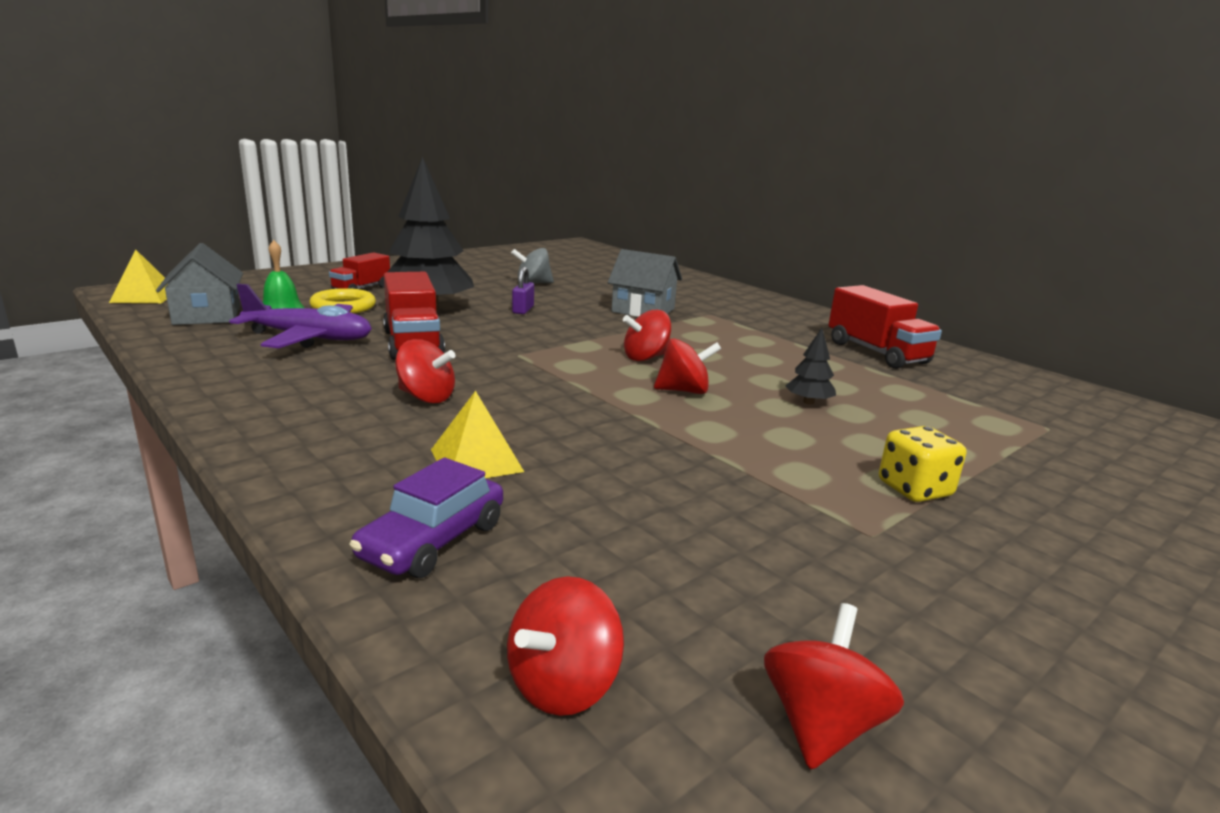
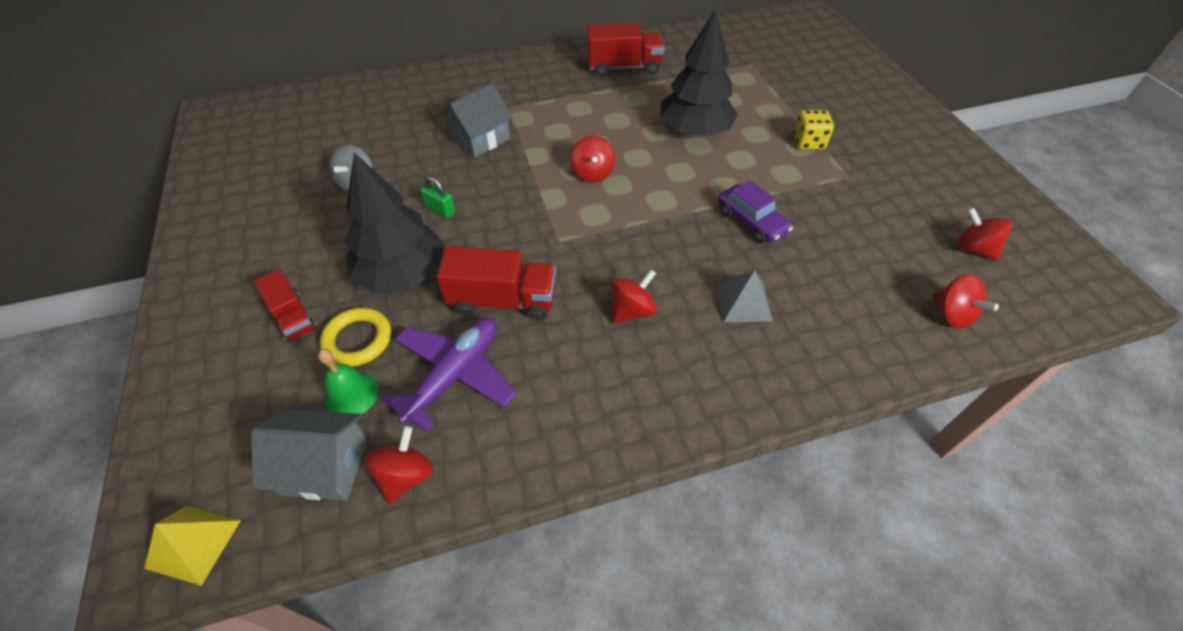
camera: 65 degrees left, 30 degrees up
(433, 541) = (837, 338): purple car -> purple car (751, 221)
(476, 460) = (743, 302): yellow pyramid -> grey pyramid
(523, 310) = (440, 209): purple padlock -> green padlock
(684, 391) = (661, 176): red spinning top -> red spinning top (405, 475)
(808, 402) = (694, 131): black tree -> black tree, size x2.41

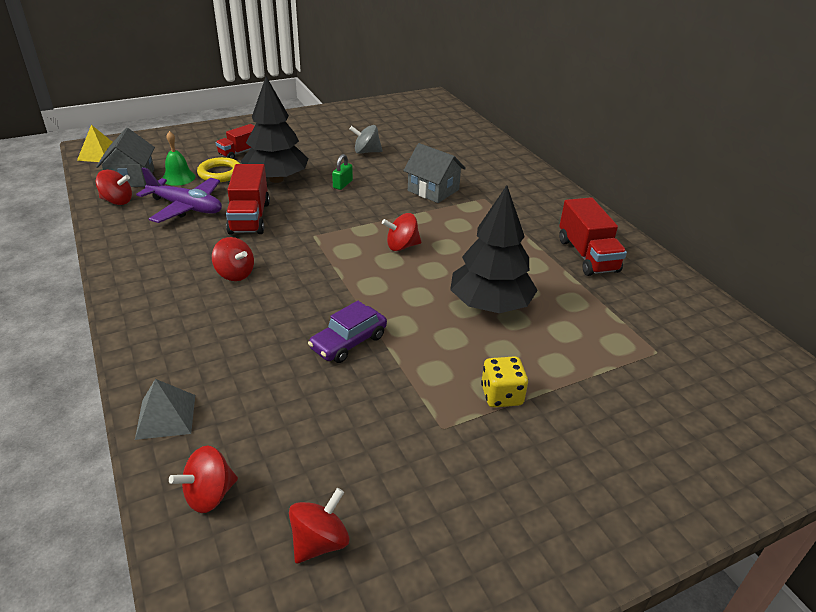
camera: 80 degrees right, 15 degrees down
(743, 302) = (240, 334): grey pyramid -> grey pyramid (166, 416)

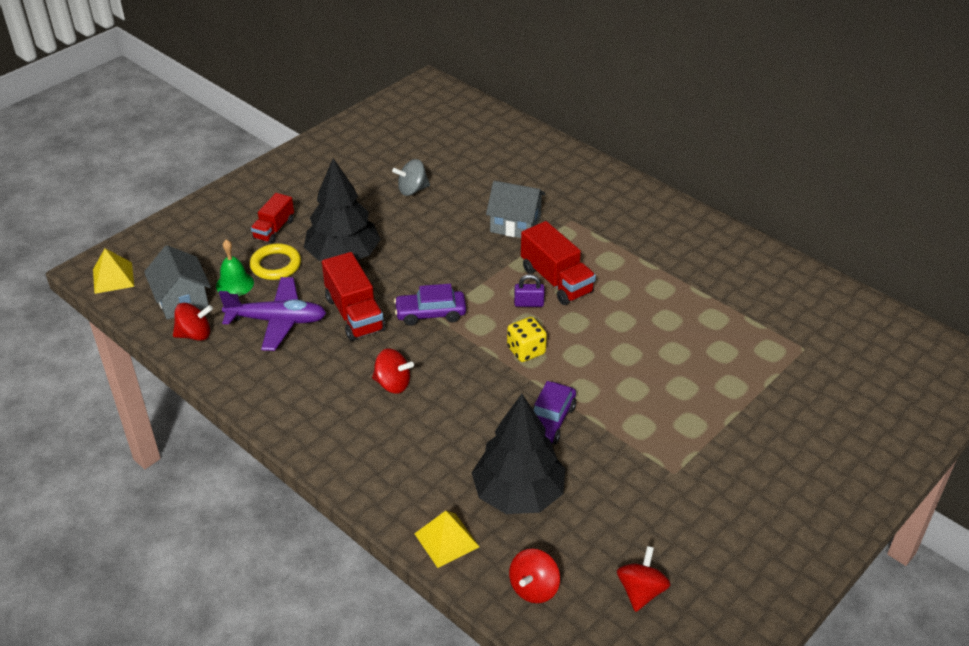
camera: 20 degrees left, 5 degrees up
(166, 416) = (446, 540): grey pyramid -> yellow pyramid
(311, 233) = (430, 314): none -> purple car
(342, 184) = (418, 242): green padlock -> none
(402, 246) = (529, 303): red spinning top -> purple padlock
(490, 305) = (646, 344): black tree -> black tree (518, 494)
(501, 395) = (704, 429): yellow dice -> yellow dice (526, 351)
(587, 255) = (702, 263): red truck -> red truck (556, 280)

